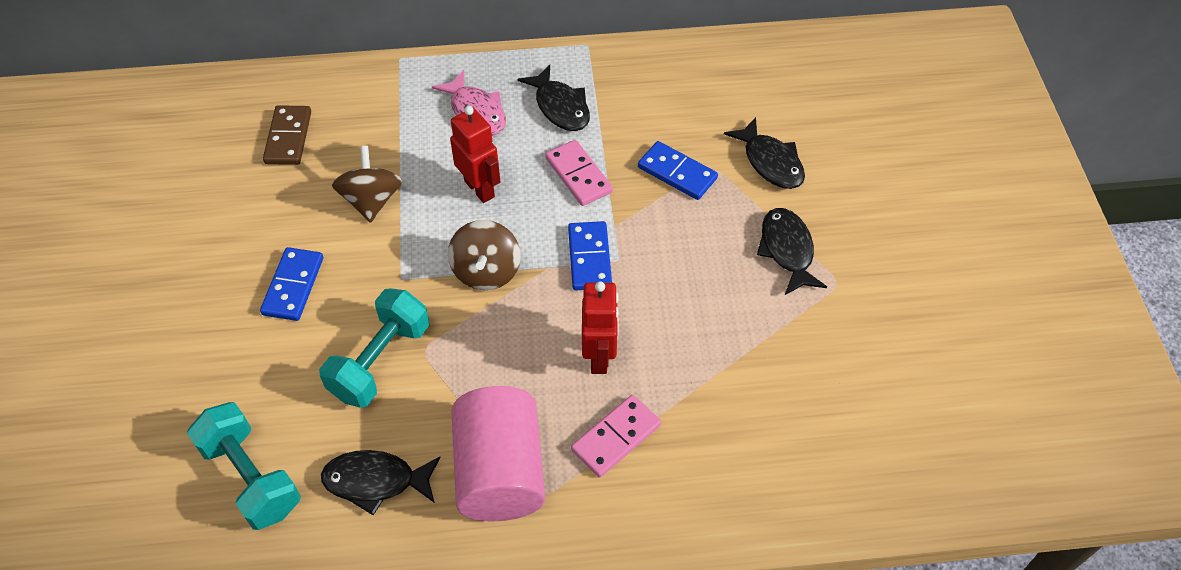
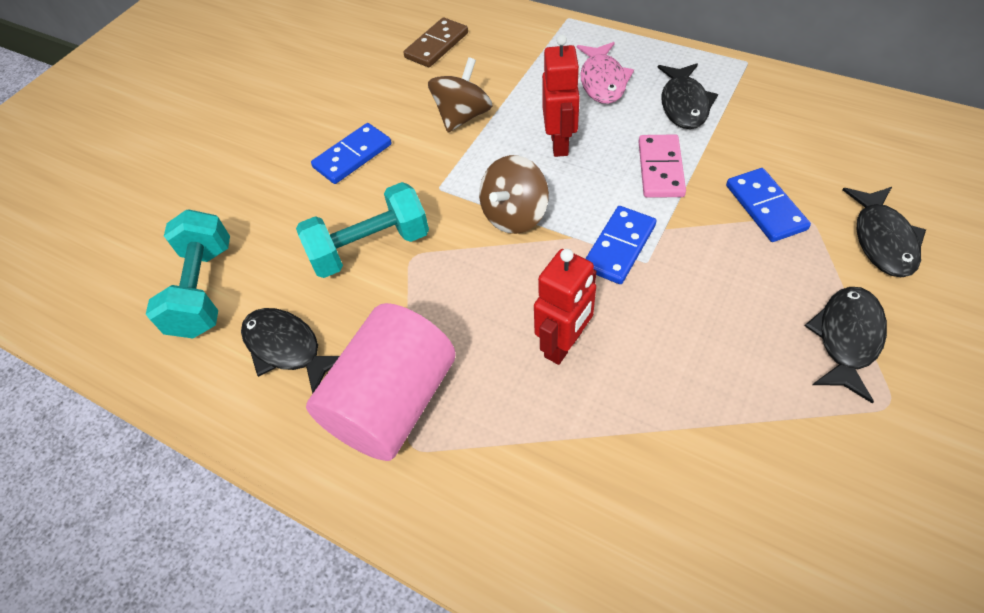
camera: 40 degrees right, 0 degrees up
(616, 437) = (524, 434): pink domino -> none

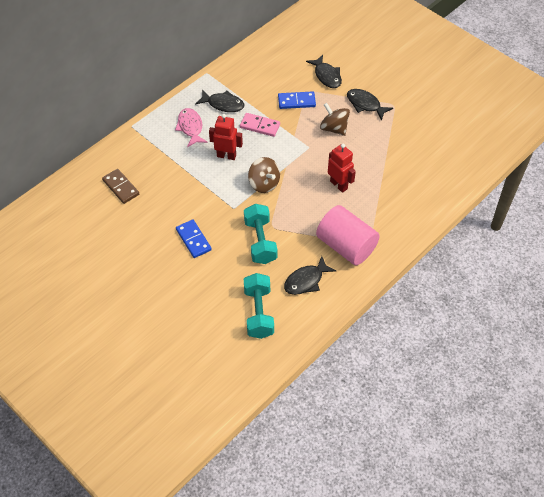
camera: 80 degrees left, 0 degrees up
(204, 290) = (258, 313): turquoise dumbbell -> turquoise dumbbell turned 75 degrees clockwise
(463, 116) = (187, 188): brown spinning top -> brown spinning top (334, 128)
(602, 81) = (190, 127): pink fish -> pink fish turned 120 degrees counterclockwise
(619, 247) = (297, 153): blue domino -> none
(882, 239) = (326, 76): black fish -> black fish turned 45 degrees clockwise

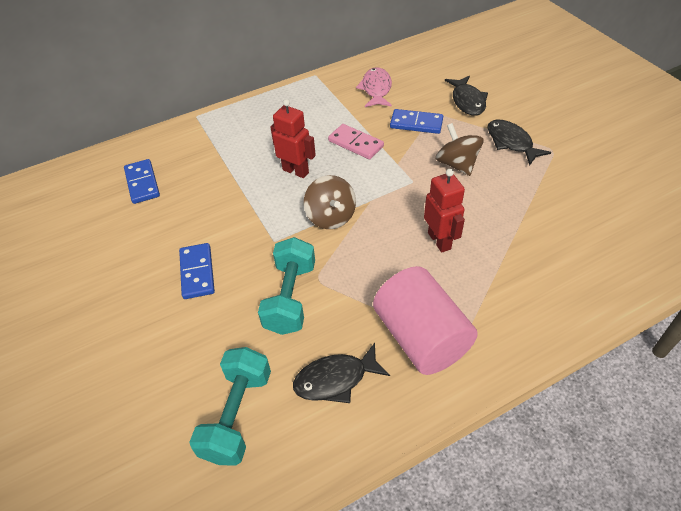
camera: 20 degrees right, 5 degrees down
(120, 187) = (142, 183): brown domino -> blue domino
(190, 127) = (266, 130): pink fish -> pink fish (376, 89)
(223, 104) = (319, 111): black fish -> none

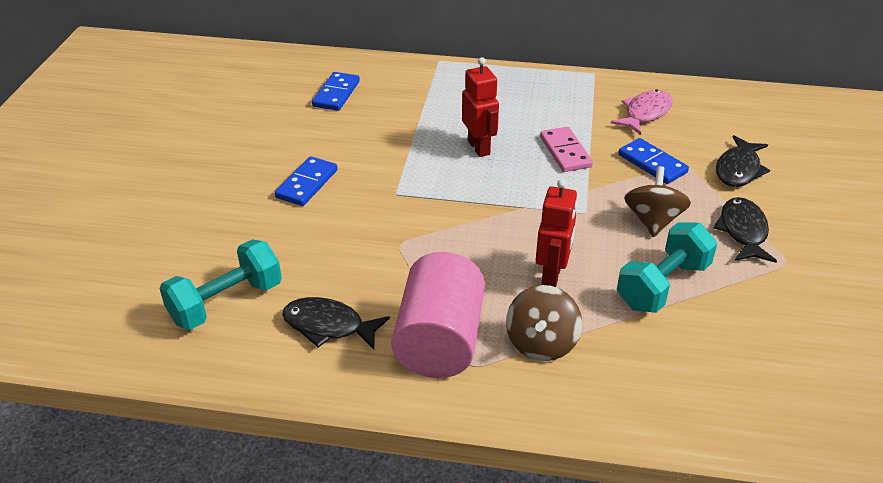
camera: 35 degrees right, 10 degrees down
(290, 297) = (360, 244): turquoise dumbbell -> turquoise dumbbell (662, 285)
(331, 216) = (469, 201): brown spinning top -> brown spinning top (541, 343)

